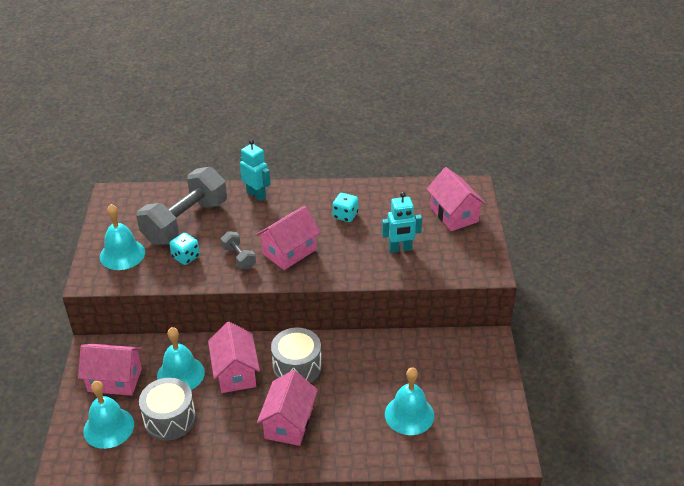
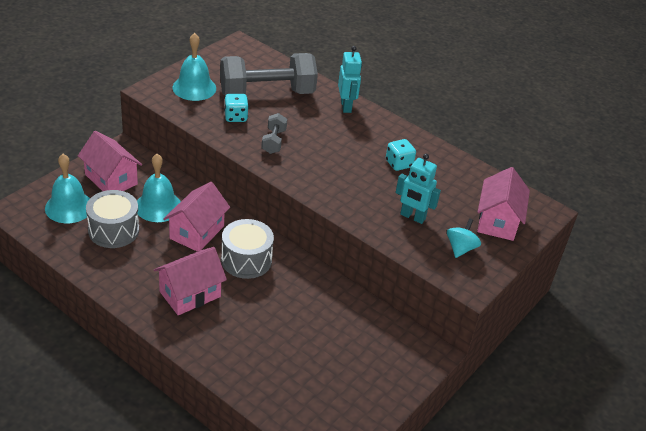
camera: 35 degrees right, 0 degrees up
(289, 252) = (317, 162): pink house -> none
(409, 414) = (288, 357): turquoise bell -> none
(455, 250) = (460, 248): none -> turquoise spinning top

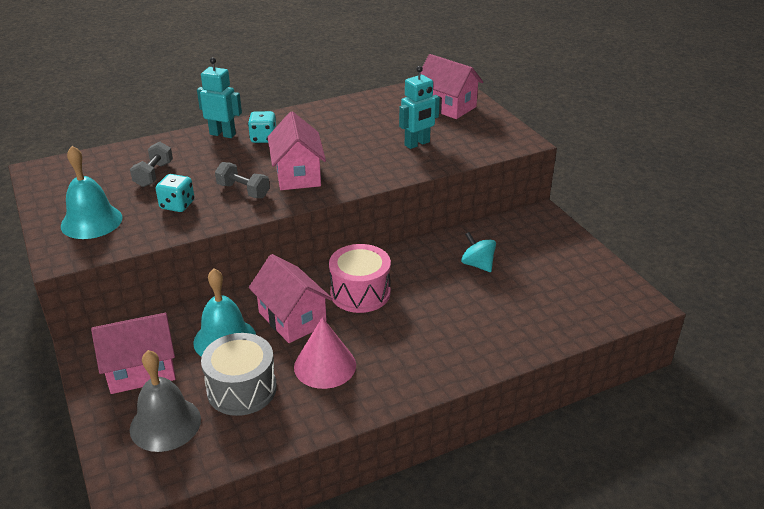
camera: 60 degrees left, 5 degrees down
(69, 207) = (165, 424): turquoise bell -> grey bell
(155, 264) = (325, 365): none -> pink cone
(190, 294) = (390, 348): pink house -> pink house (297, 175)
(246, 260) = (360, 293): grey drum -> pink drum
(267, 93) = (154, 174): grey dumbbell -> grey dumbbell, size x0.45
(399, 164) = (336, 130): turquoise dice -> turquoise dice (263, 138)
(460, 248) = (473, 133): turquoise spinning top -> turquoise spinning top (477, 265)

